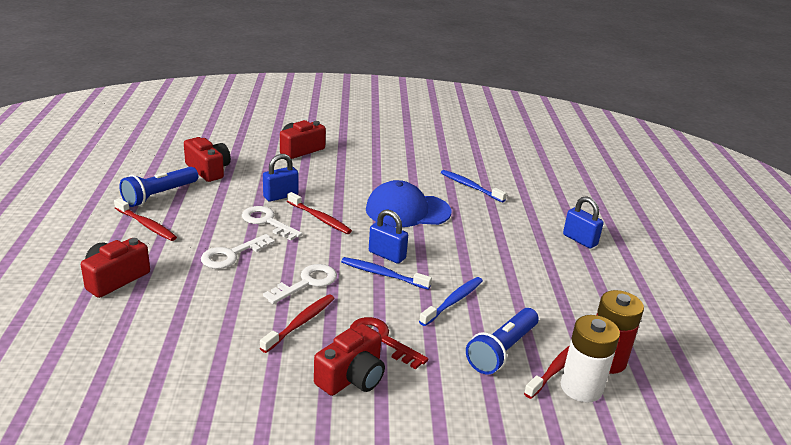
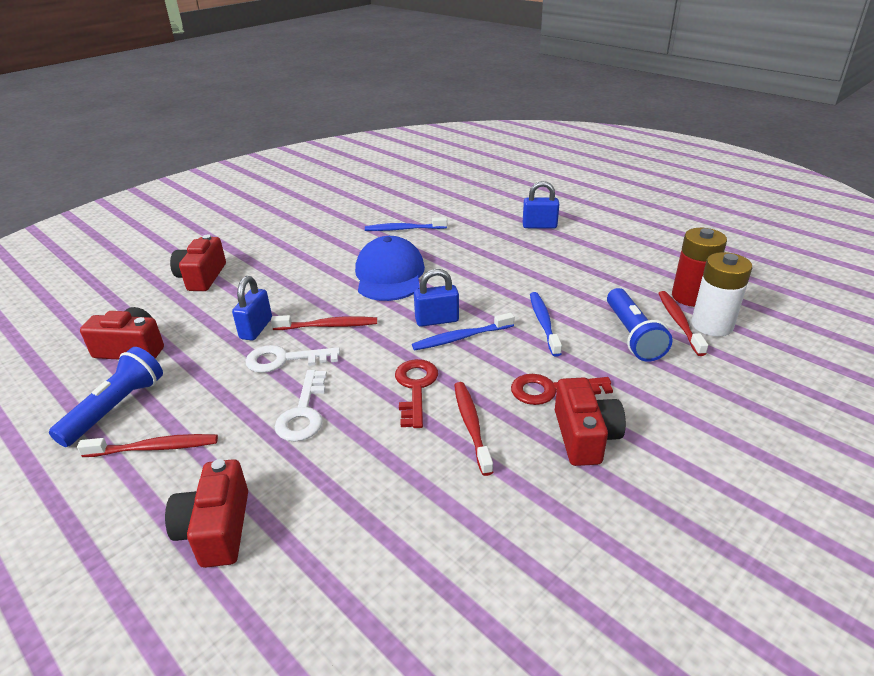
camera: 40 degrees left, 5 degrees up
(159, 195) = (116, 408): blue flashlight -> blue flashlight turned 150 degrees counterclockwise
(307, 283) = (415, 387): white key -> red key
(407, 210) = (389, 275): blue cap -> blue cap turned 135 degrees clockwise

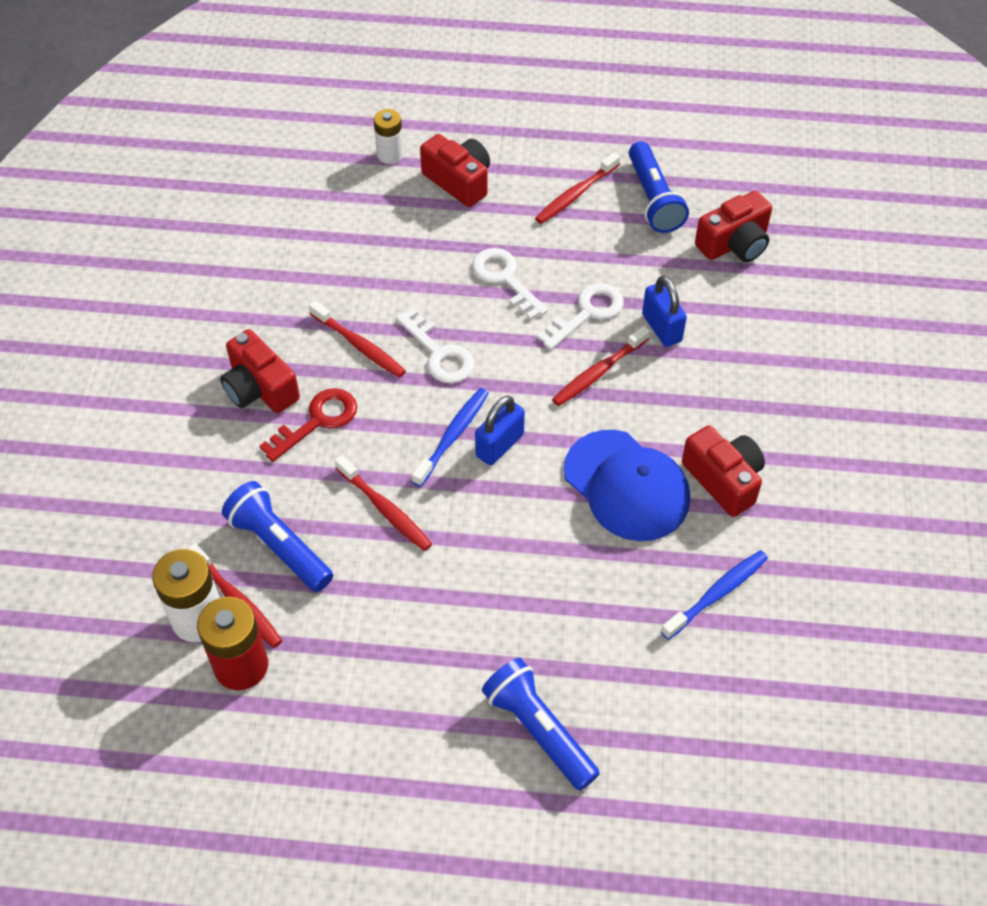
camera: 140 degrees right, 20 degrees up
(202, 277) = (823, 354): red camera -> red camera (723, 480)
(232, 619) = (390, 154): none -> white battery
(415, 387) = (439, 353): red key -> white key
(539, 226) = (539, 730): blue padlock -> blue flashlight
(543, 323) = (385, 509): blue toothbrush -> red toothbrush

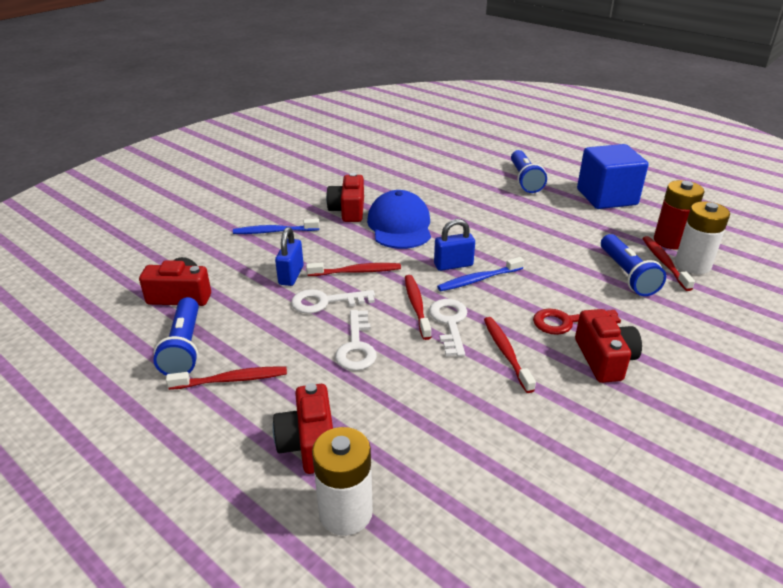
camera: 145 degrees left, 20 degrees down
(378, 751) = (606, 197): none -> blue cube
(385, 509) = (548, 265): red toothbrush -> red toothbrush (416, 306)
(390, 154) = (345, 512): white battery -> white battery, size x1.57
(653, 199) = (184, 347): blue flashlight -> blue flashlight turned 150 degrees clockwise
(717, 594) = (401, 184): blue toothbrush -> blue toothbrush (274, 231)

